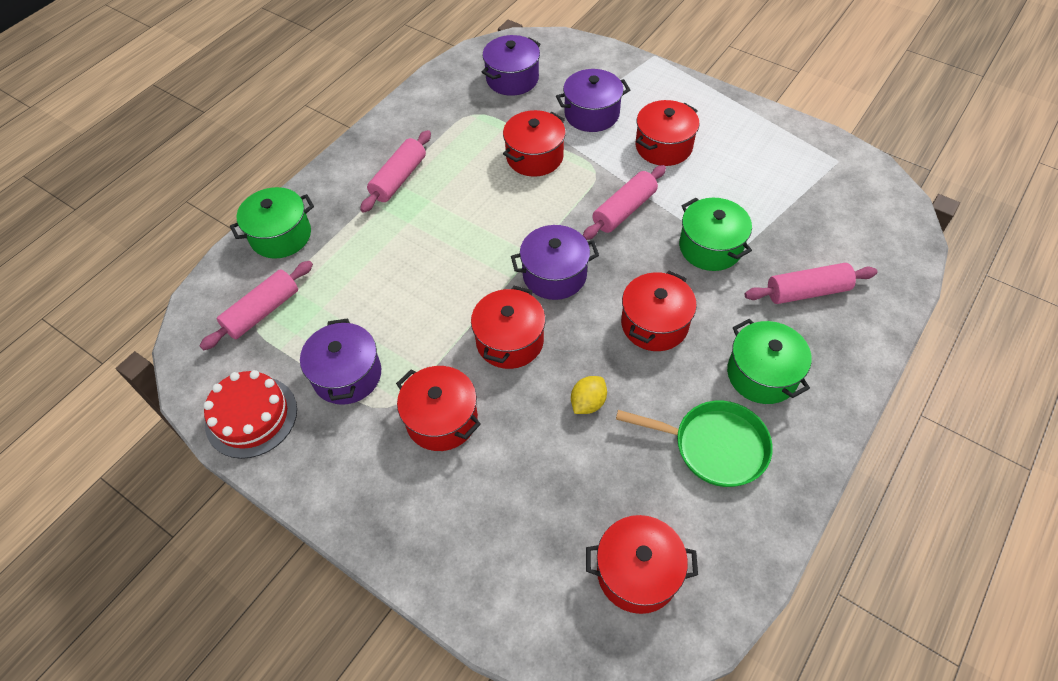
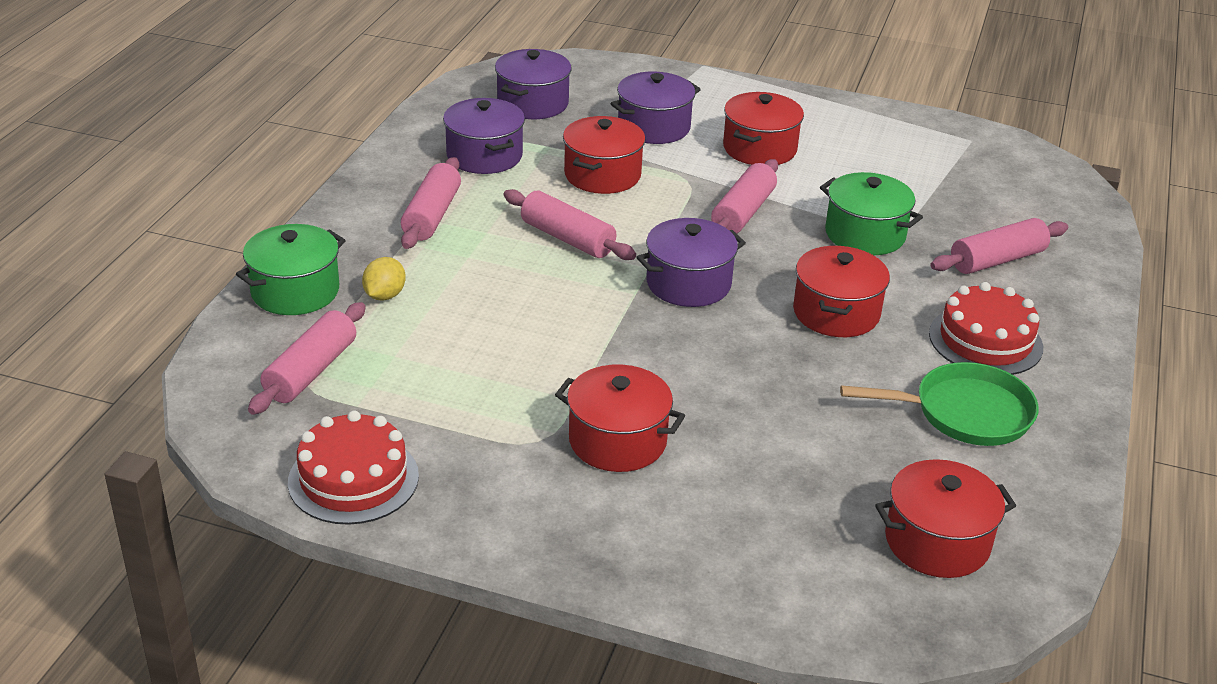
camera: 20 degrees left, 20 degrees down
(347, 375) = (466, 417): purple pot -> purple pot (484, 156)
(484, 216) = (567, 238): none -> pink rolling pin
(509, 341) = (665, 353): red pot -> none
(588, 403) = (794, 397): yellow lemon -> yellow lemon (384, 295)
(762, 374) = (985, 340): green pot -> red cake

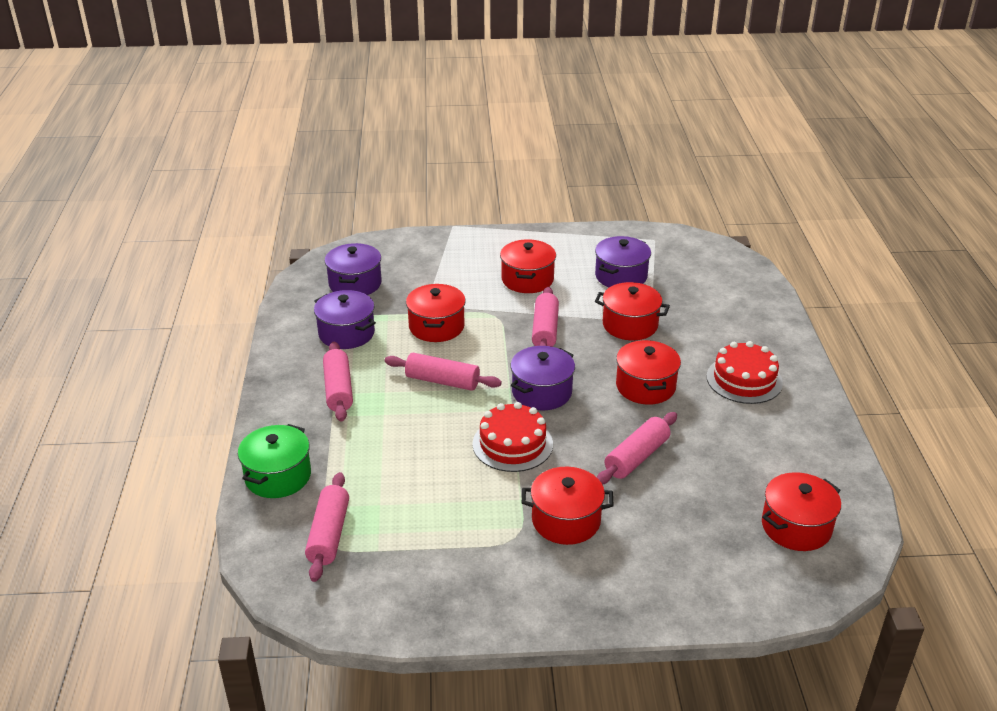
camera: 20 degrees left, 0 degrees up
(353, 479) = (410, 606): red cake -> red cake (512, 444)
(384, 295) = (344, 461): yellow lemon -> none
(654, 127) = (449, 281): purple pot -> purple pot (621, 276)
(865, 234) = (630, 325): green pot -> red pot
(965, 413) = (761, 433): green pan -> none
(997, 260) = (718, 321): pink rolling pin -> pink rolling pin (636, 457)

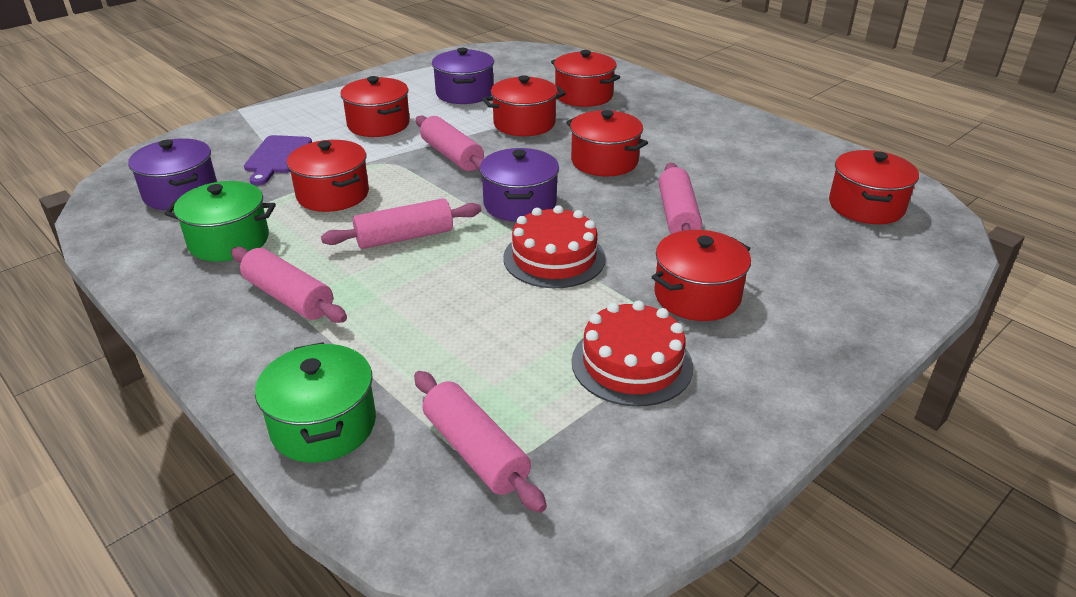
camera: 40 degrees left, 0 degrees up
(346, 333) = (229, 241): purple pot -> green pot
(435, 280) = (277, 157): none -> purple cutting board
(711, 318) = (584, 96): none -> red pot
(744, 379) = (672, 126): red cake -> red cake (632, 363)

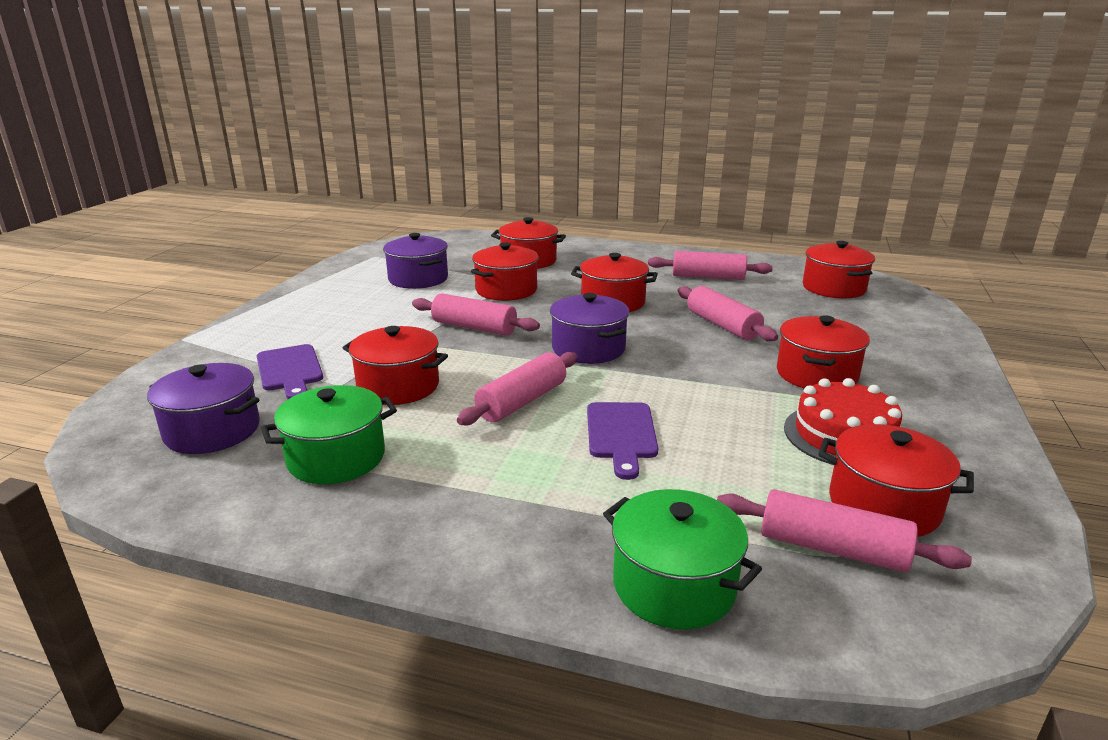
camera: 30 degrees left, 10 degrees down
(289, 297) = (477, 487): pink rolling pin -> pink rolling pin (708, 277)
(378, 124) = (365, 319): red pot -> red pot (883, 505)
(443, 292) = (621, 434): none -> purple cutting board
(554, 258) = (674, 380): red cake -> none

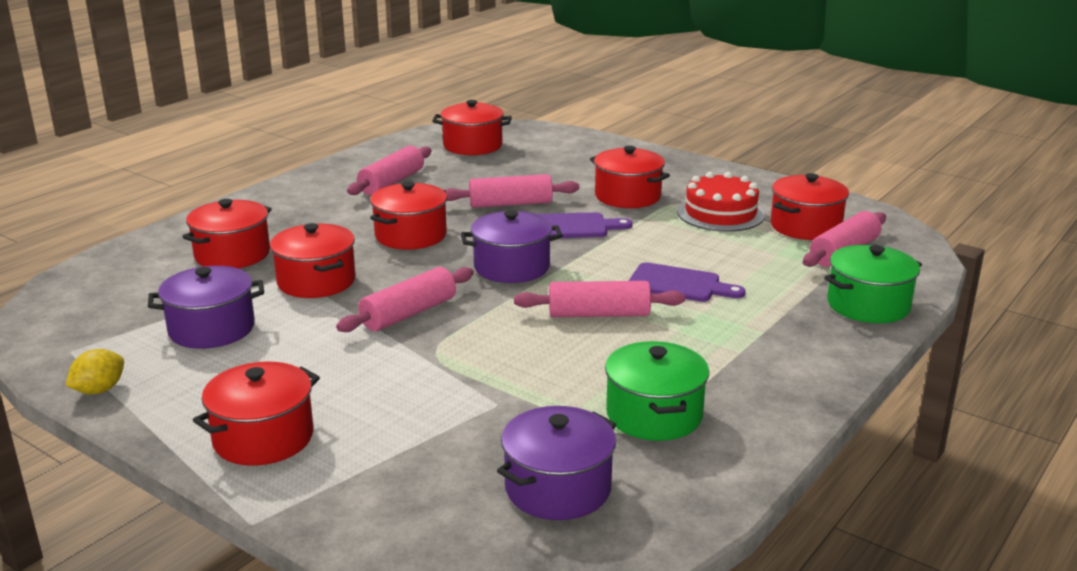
camera: 70 degrees left, 0 degrees up
(290, 370) = (433, 435): purple cutting board -> purple cutting board (573, 227)
(331, 272) = (99, 390): none -> yellow lemon
(398, 386) = (525, 371): red pot -> red pot (263, 438)
(522, 401) = (598, 314): pink rolling pin -> pink rolling pin turned 60 degrees counterclockwise

